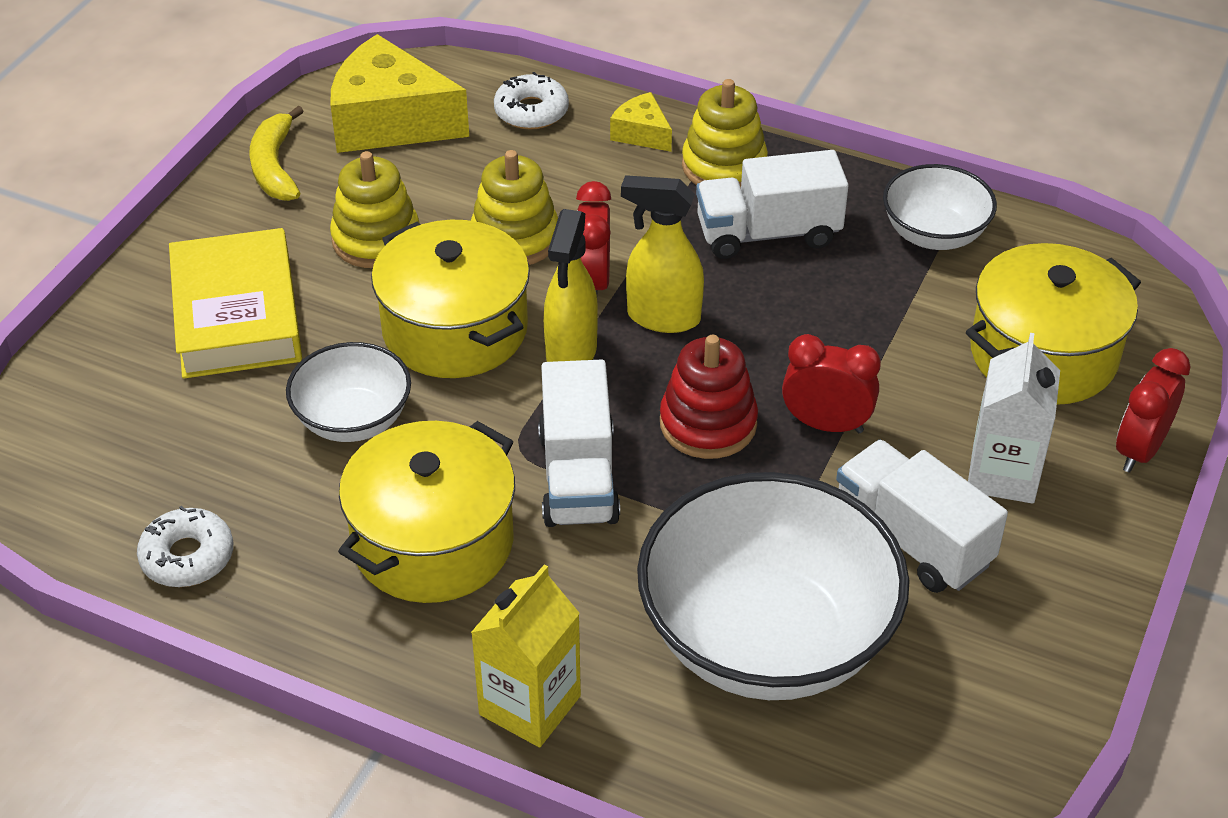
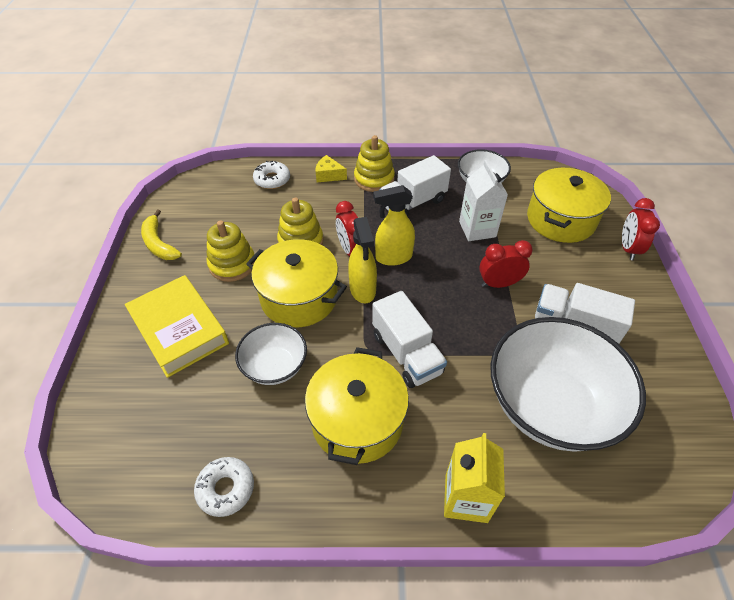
camera: 25 degrees left, 5 degrees up
(390, 121) = (206, 204): yellow cheese -> none
(708, 424) = (448, 302): red stacking toy -> none
(1003, 474) = (586, 279): white carton -> white carton (477, 229)

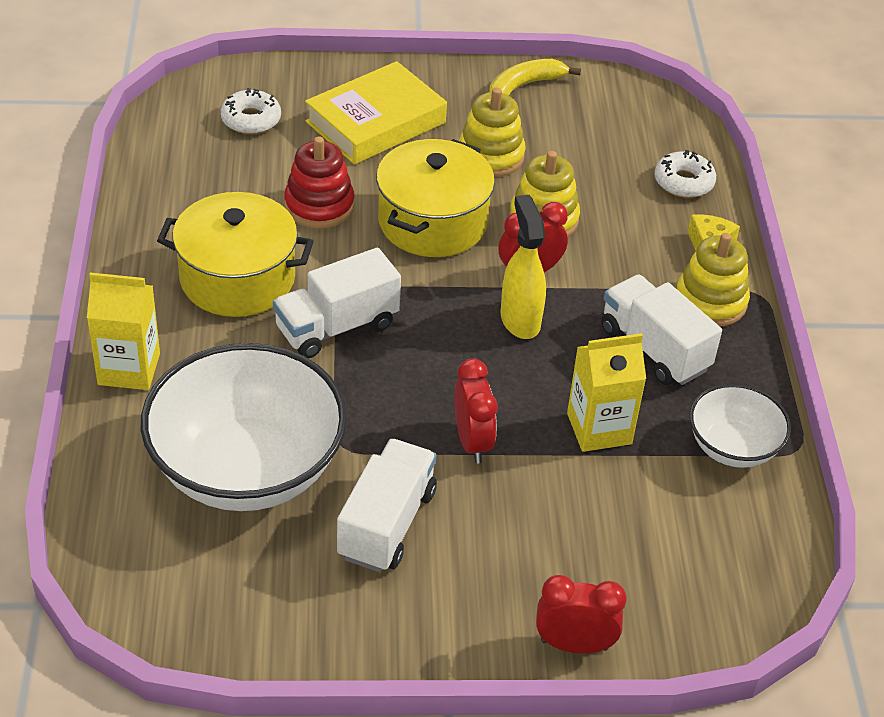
camera: 85 degrees right, 5 degrees down
(226, 489) = (164, 179): white donut -> white donut (251, 119)
(275, 366) = (319, 206): white bowl -> red stacking toy
(362, 290) = (450, 285): yellow spray bottle -> none
(477, 229) = (599, 428): white carton -> yellow carton
(560, 220) = (641, 554): yellow pot -> none

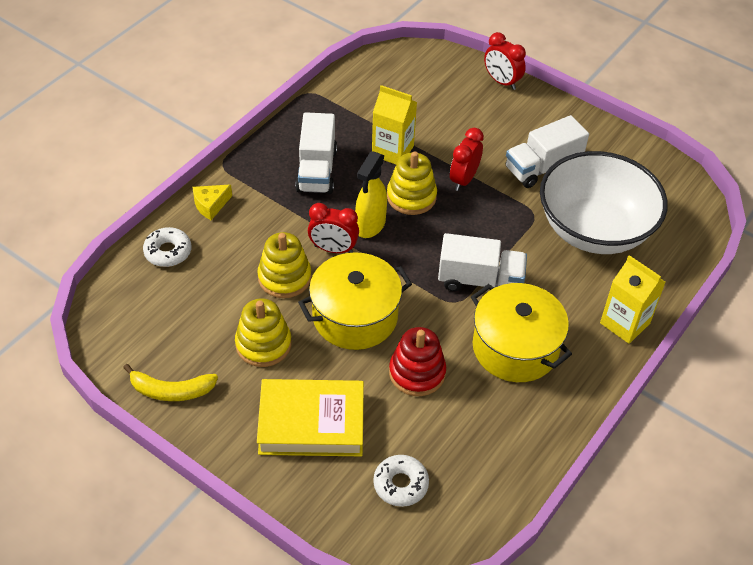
camera: 140 degrees left, 5 degrees up
(710, 301) = (254, 176): yellow stacking toy -> yellow stacking toy (411, 197)
(732, 447) = (338, 109): white bowl -> none

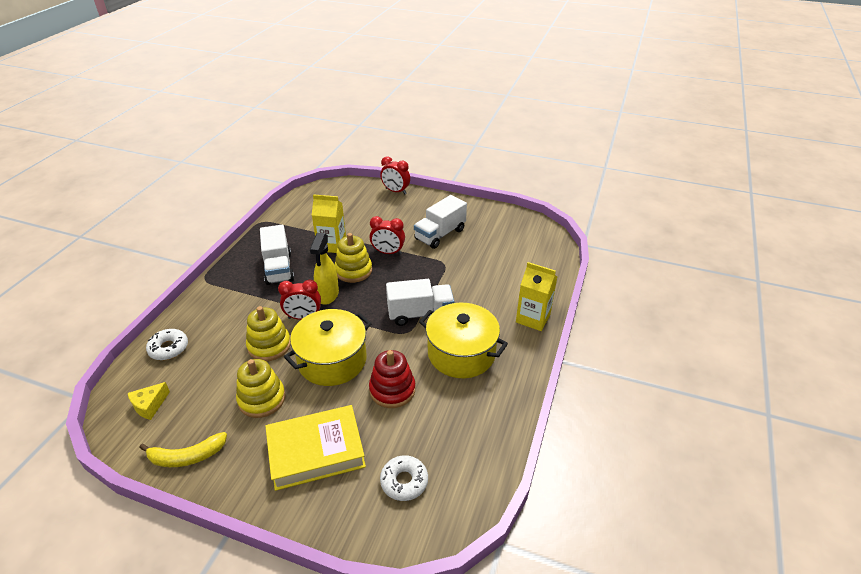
camera: 15 degrees left, 10 degrees down
(210, 205) = (199, 308): yellow cheese -> yellow cheese (149, 405)
(464, 179) = (388, 252): red clock -> red clock turned 90 degrees counterclockwise
(594, 230) = (489, 264): white bowl -> none

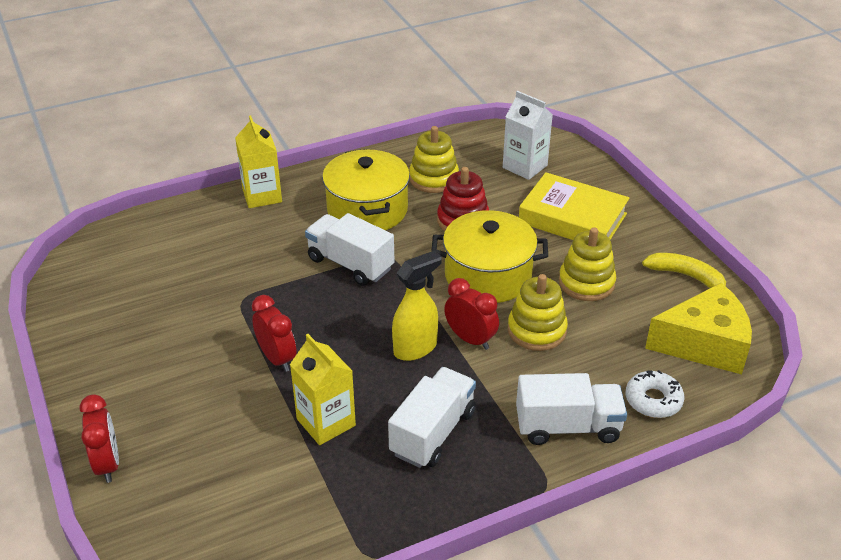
camera: 135 degrees left, 0 degrees up
(149, 405) = (704, 344): yellow cheese -> yellow cheese, size x2.10
(353, 271) = (349, 361): yellow stacking toy -> yellow stacking toy (434, 178)
(404, 481) = (525, 166): white donut -> white carton
(440, 234) = (182, 340): white truck -> white truck (567, 427)

